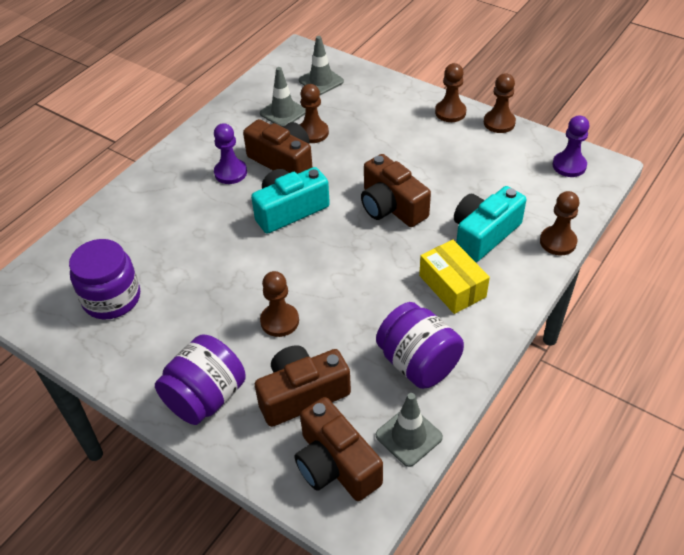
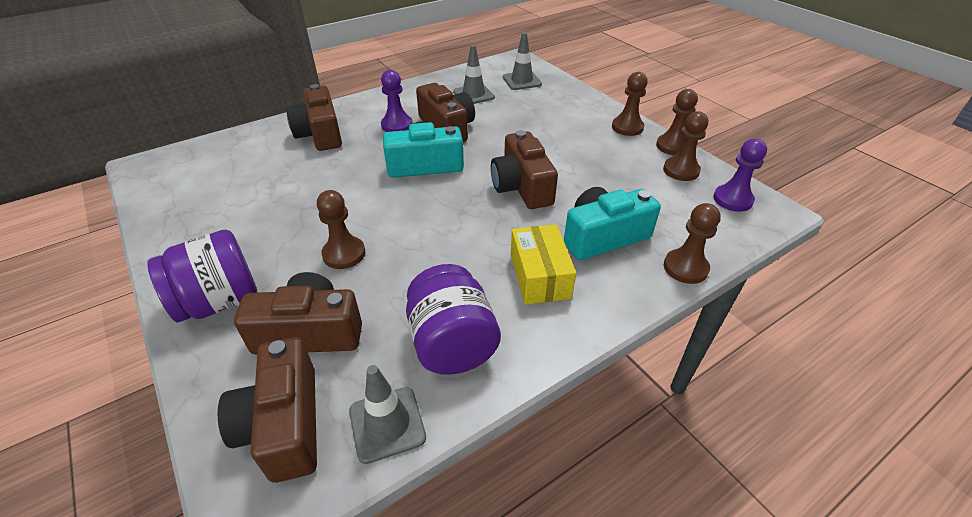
camera: 20 degrees right, 5 degrees down
(111, 298) = (220, 190): purple jar -> none
(160, 206) = (320, 134): none -> brown camera
(313, 133) = (488, 114): brown pawn -> brown pawn (681, 170)

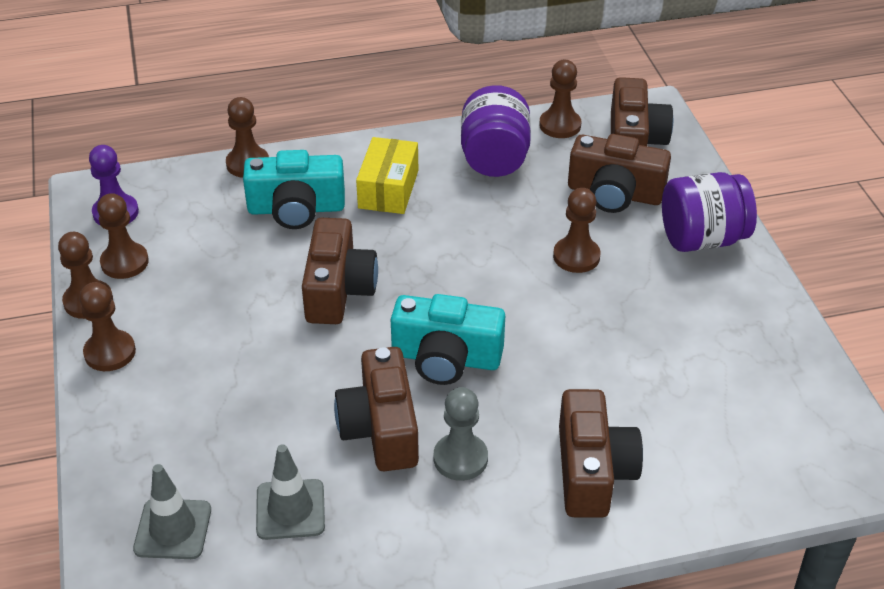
camera: 160 degrees left, 0 degrees up
(387, 424) = (560, 125): grey traffic cone -> brown pawn
(397, 125) = (460, 458): purple pawn -> grey pawn

